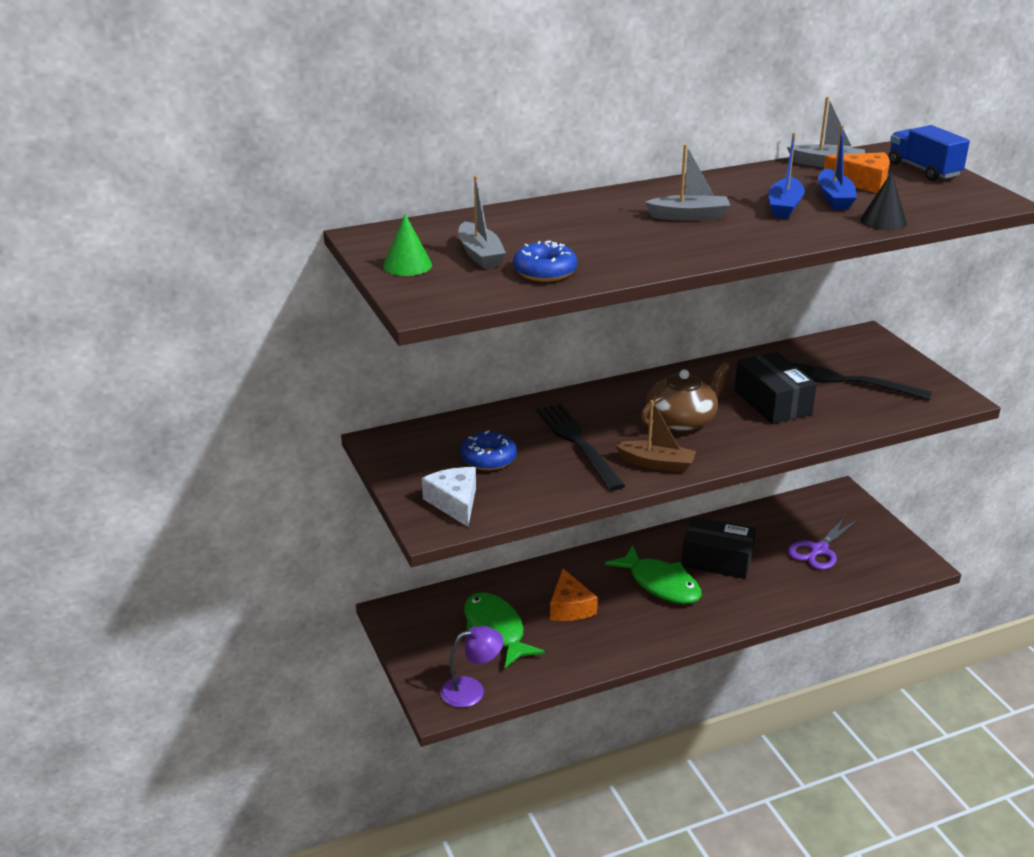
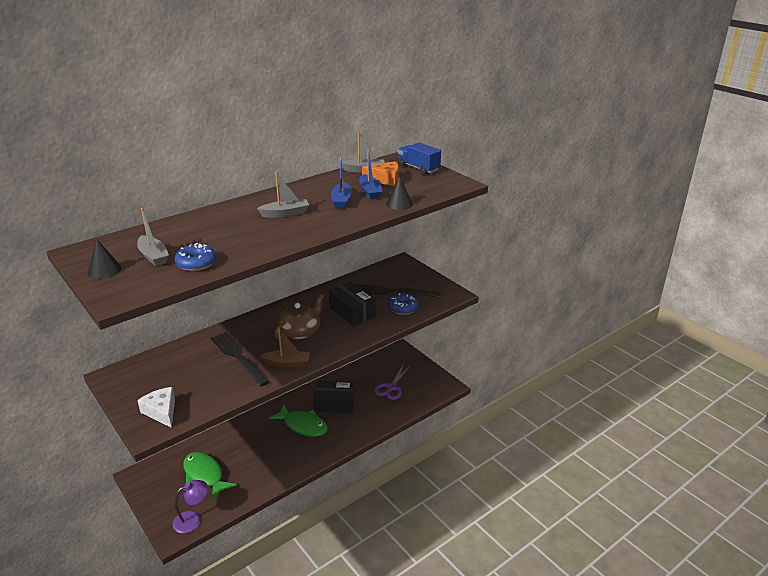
camera: 15 degrees left, 0 degrees up
(407, 265) = (104, 270): green cone -> black cone
(488, 458) = (182, 376): blue donut -> blue donut (403, 308)
(570, 607) = (250, 450): orange cheese -> none

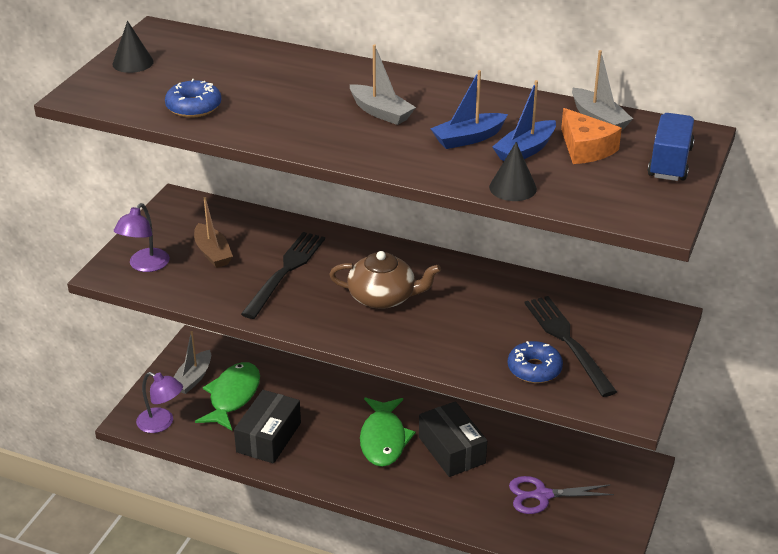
camera: 60 degrees right, 5 degrees up
(153, 256) = (186, 76): grey boat -> grey boat (193, 378)
(161, 411) = (145, 265): white cheese -> purple lamp
(287, 363) = (306, 316): brown boat -> brown boat (212, 253)
(352, 312) = (474, 323): black box -> black box (269, 437)

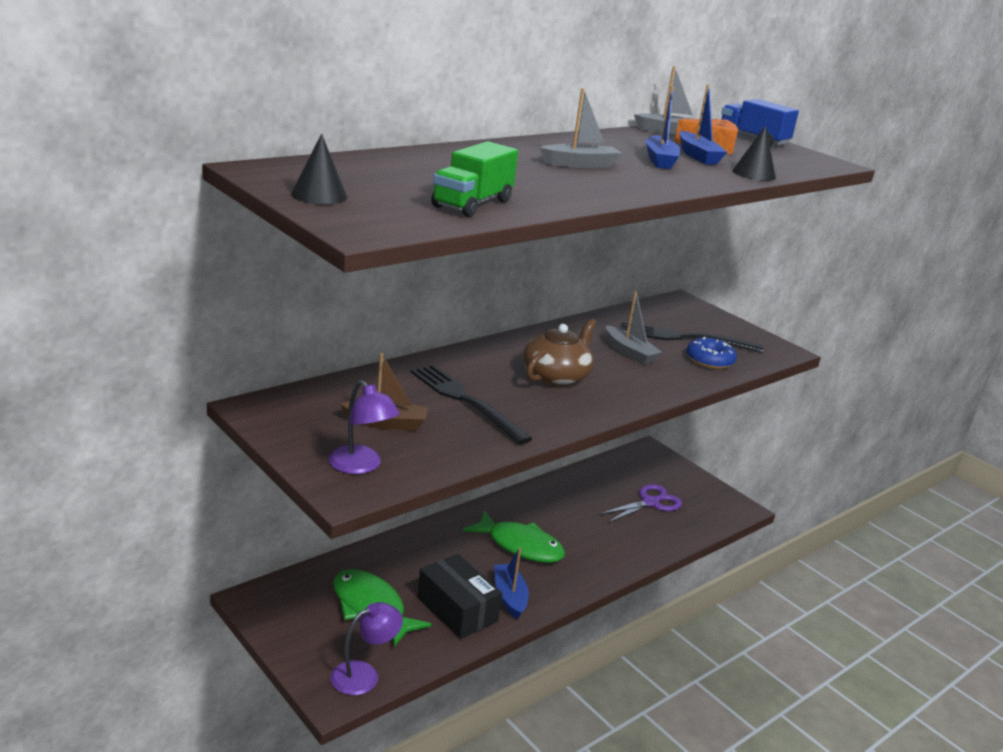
camera: 65 degrees left, 10 degrees down
(193, 378) = (312, 623): grey boat -> grey boat (629, 353)
(194, 107) = (472, 204): blue donut -> green truck
(309, 458) = (509, 597): none -> blue boat
(452, 450) = (564, 518): black box -> none
(542, 495) = (650, 502): purple scissors -> purple scissors turned 150 degrees counterclockwise

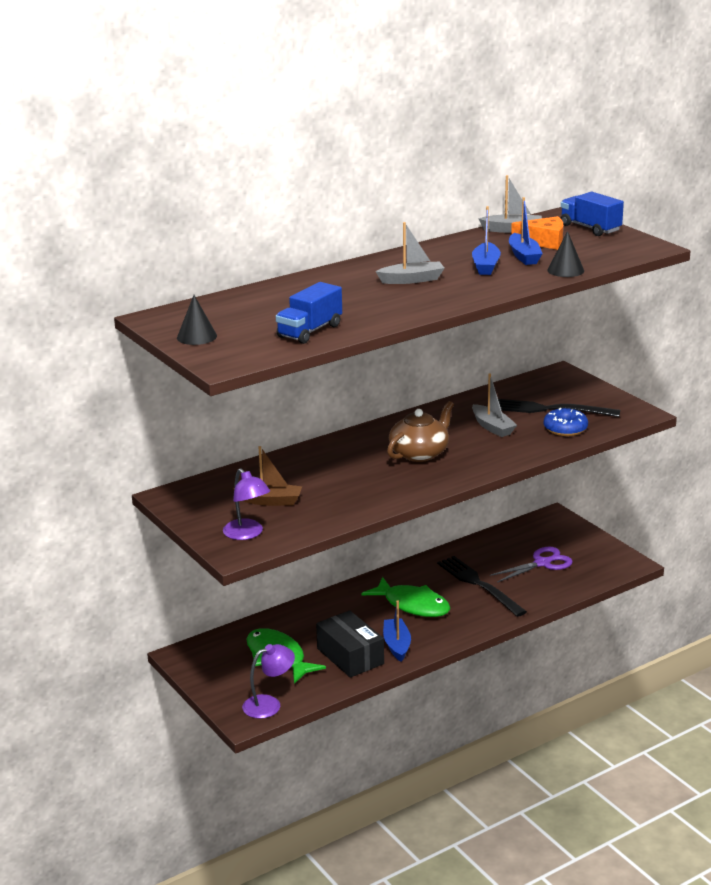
camera: 10 degrees right, 0 degrees up
(465, 401) = (337, 479): black fork -> black fork (478, 584)
(472, 204) = (309, 331): green truck -> blue truck

